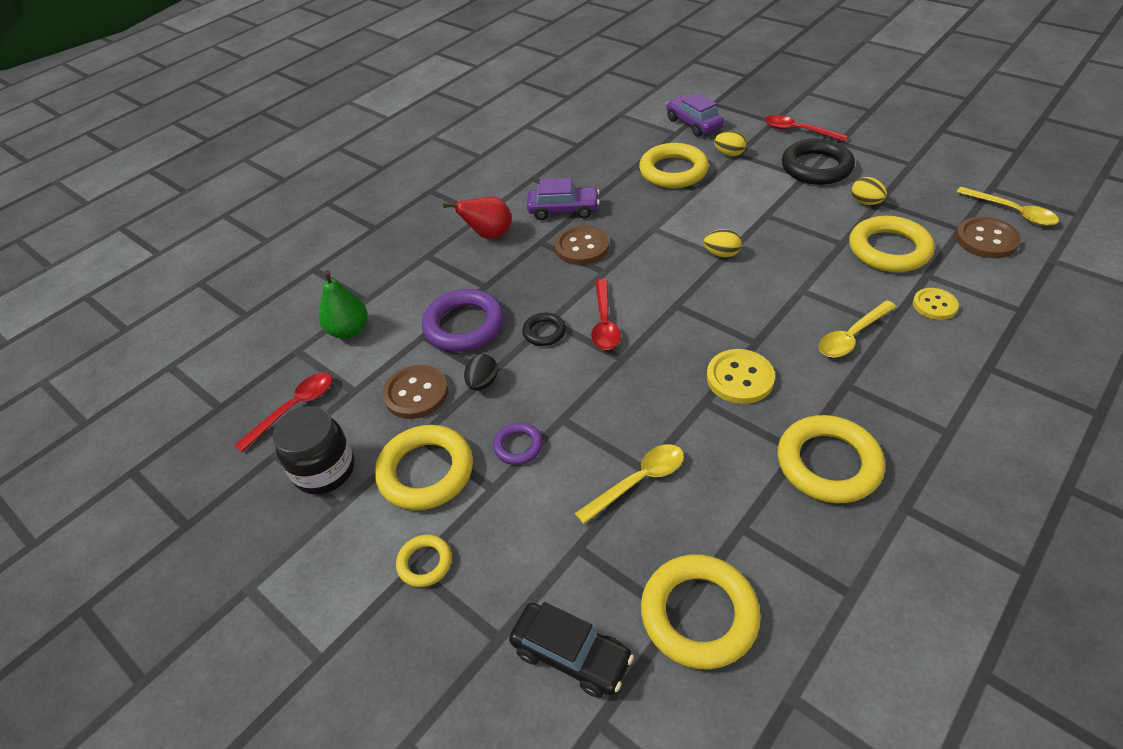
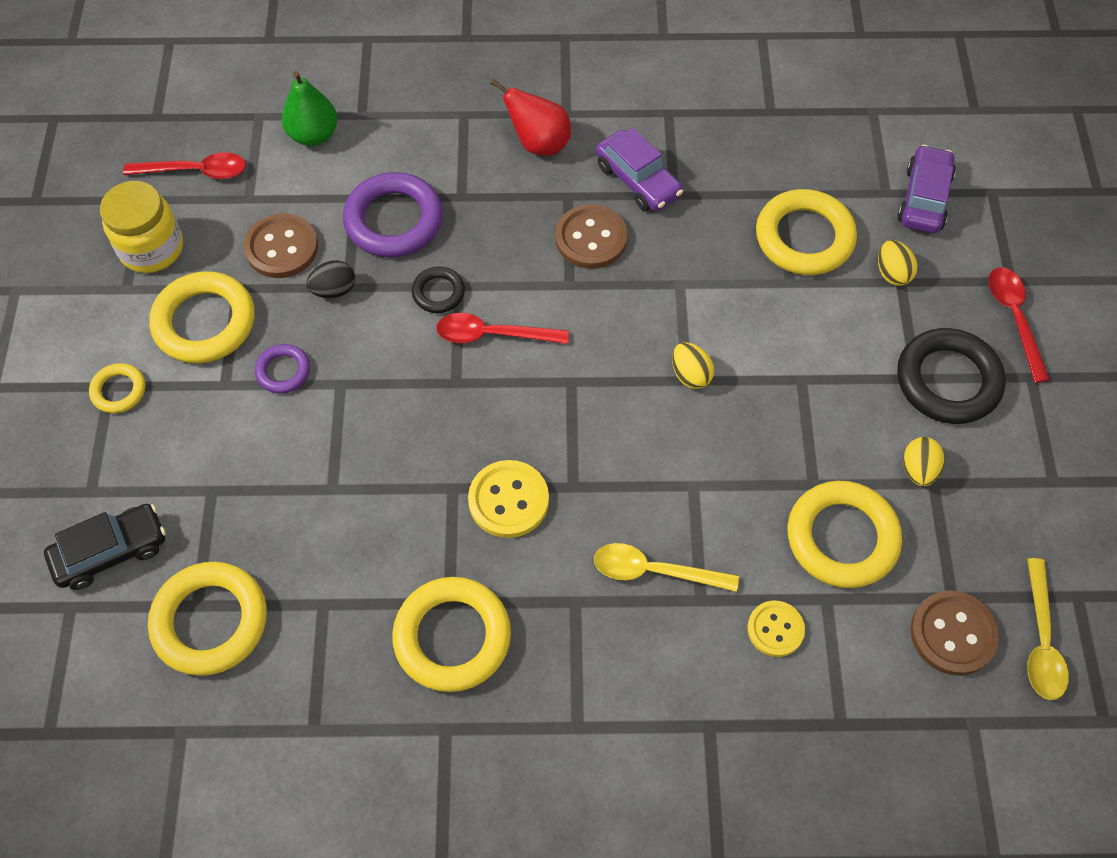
camera: 45 degrees right, 15 degrees up
(325, 470) = (152, 248): black jar -> yellow jar
(571, 655) = (111, 551): black car -> black car turned 105 degrees counterclockwise
(604, 322) = (493, 334): red spoon -> red spoon turned 45 degrees clockwise
(638, 481) = (314, 492): yellow spoon -> none

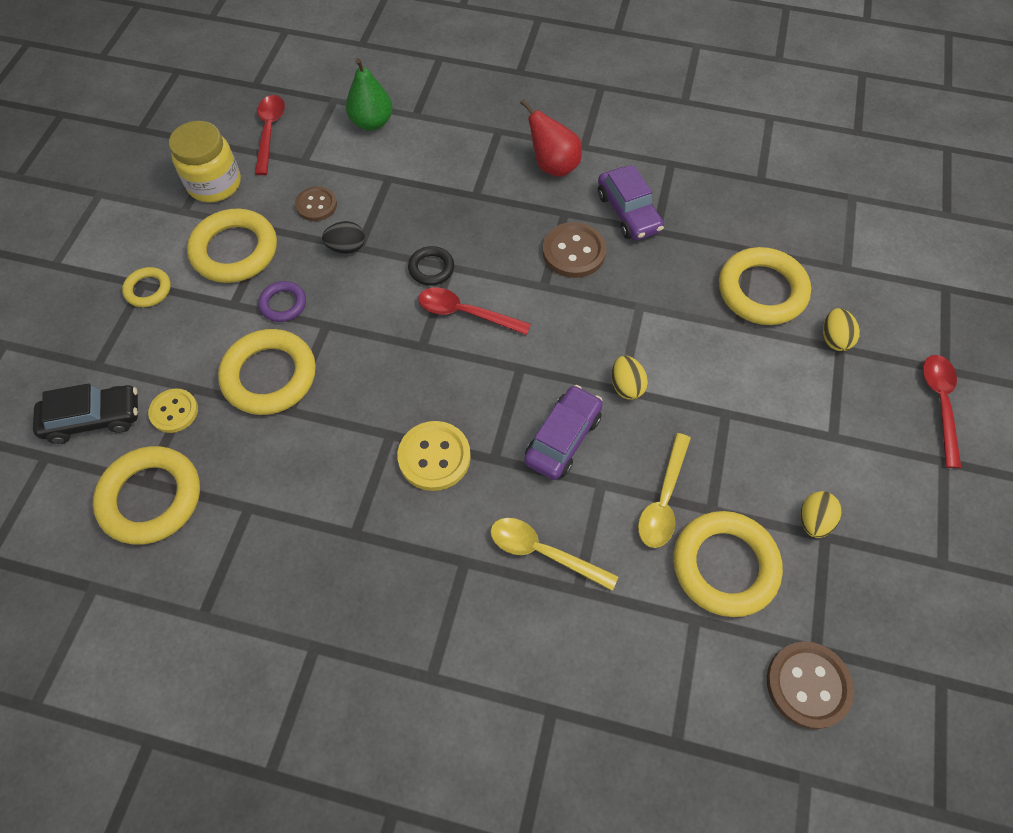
camera: 15 degrees right, 0 degrees up
(195, 171) = (269, 132): red spoon -> red spoon turned 105 degrees counterclockwise
(282, 248) = (316, 205): brown button -> brown button, size x0.67
(394, 220) = (414, 202): purple ring -> none
(452, 637) = (347, 565): yellow ring -> yellow ring (269, 376)
(775, 629) = (639, 635): yellow button -> yellow button (174, 411)
(923, 198) = (880, 280): purple car -> purple car (563, 438)
(948, 380) = (862, 446): black ring -> none
(1041, 640) = (894, 715): yellow spoon -> yellow spoon (663, 499)

